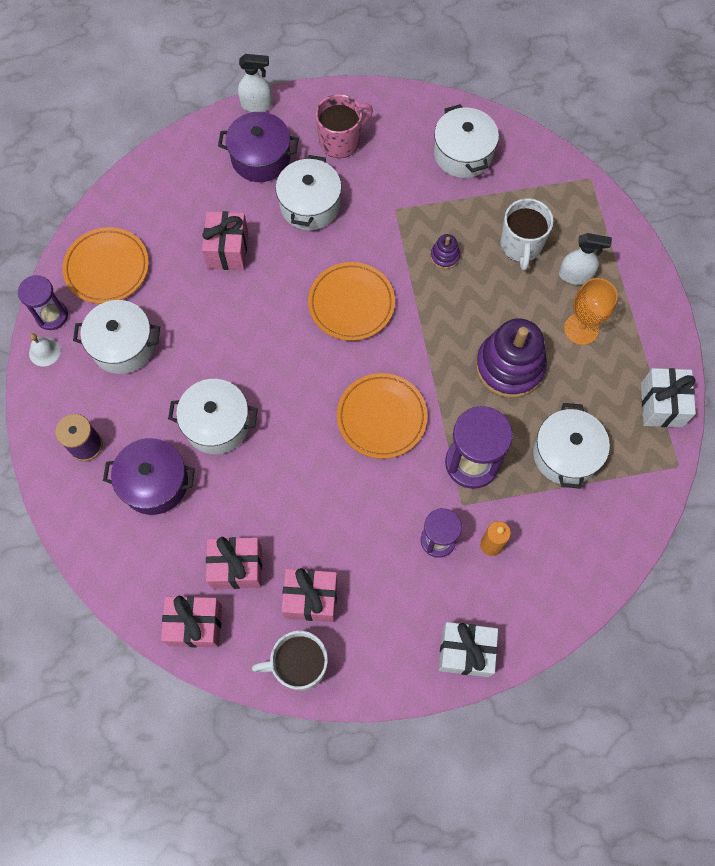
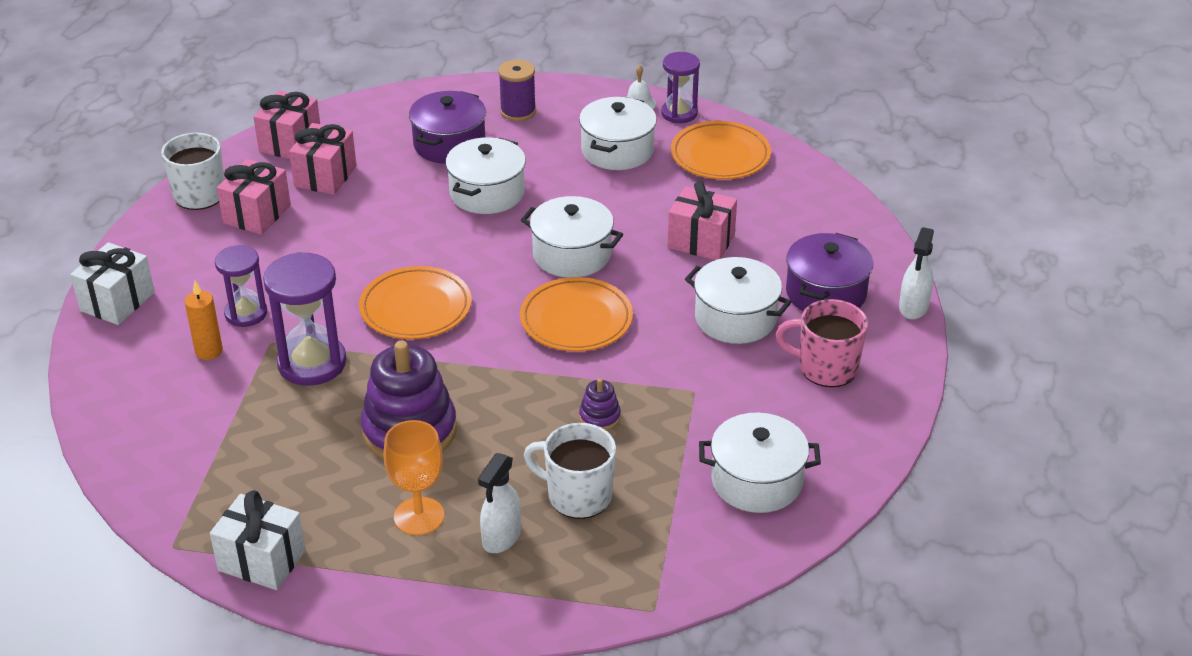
camera: 110 degrees right, 30 degrees down
(341, 141) = (826, 368): pink mug -> pink mug turned 120 degrees clockwise
(565, 454) = (265, 445): white pot -> white pot (572, 254)

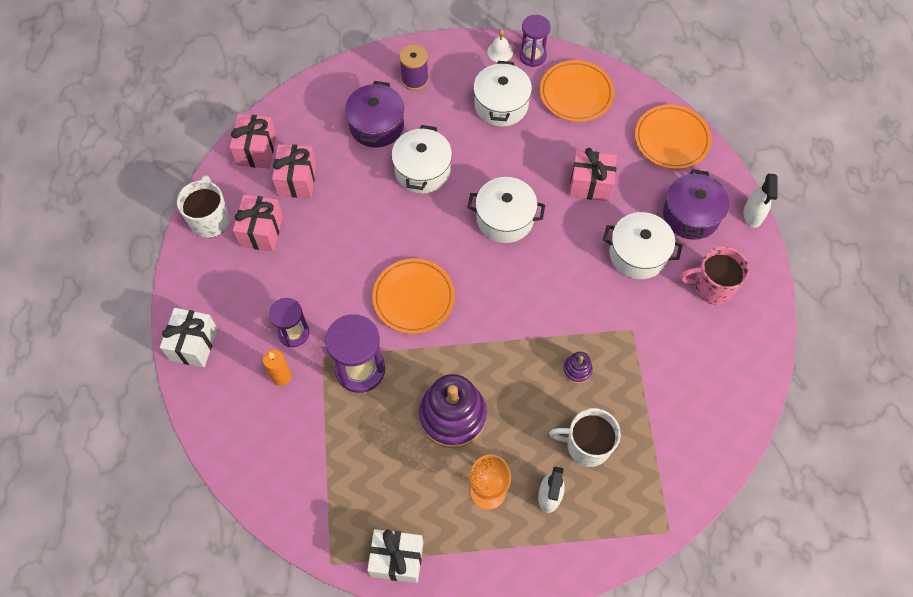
camera: 15 degrees left, 25 degrees up
(576, 320) = (530, 282): orange plate -> orange plate (671, 139)
(757, 481) = (699, 401): white pot -> none

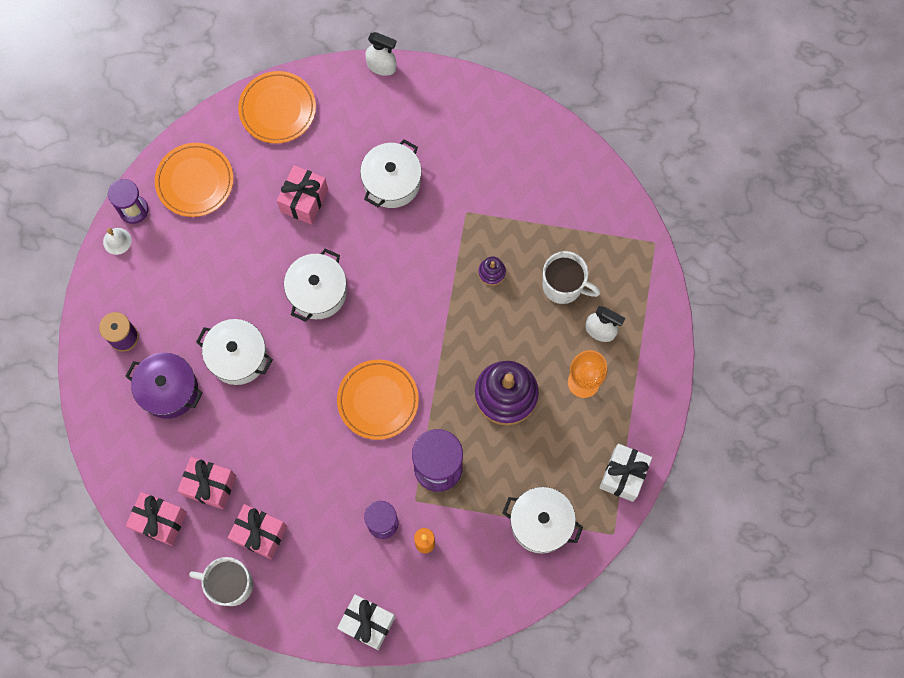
camera: 75 degrees left, 10 degrees up
(501, 105) = (184, 258): white pot -> white pot (541, 523)
(586, 445) = (564, 286): white mug -> white mug turned 90 degrees counterclockwise
(691, 215) = (365, 121): purple pot -> none
(712, 286) = (443, 128): pink mug -> none

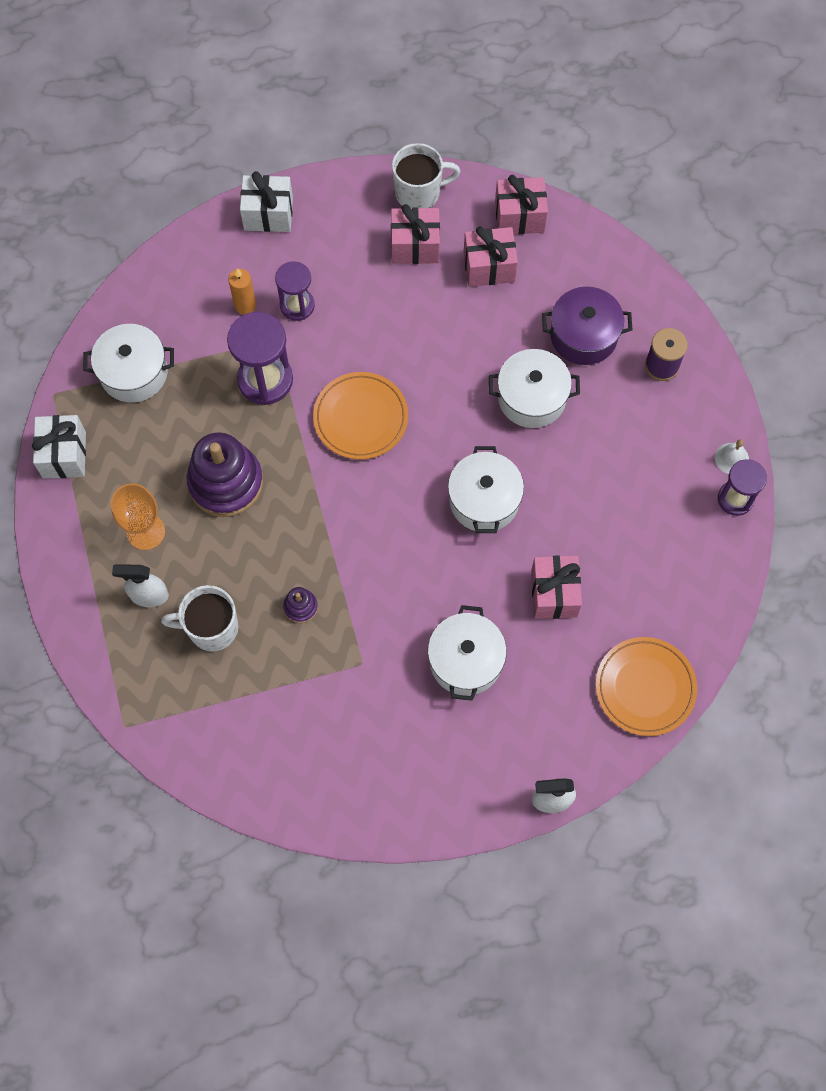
camera: 155 degrees right, 5 degrees down
(195, 181) = (688, 560): orange plate -> none

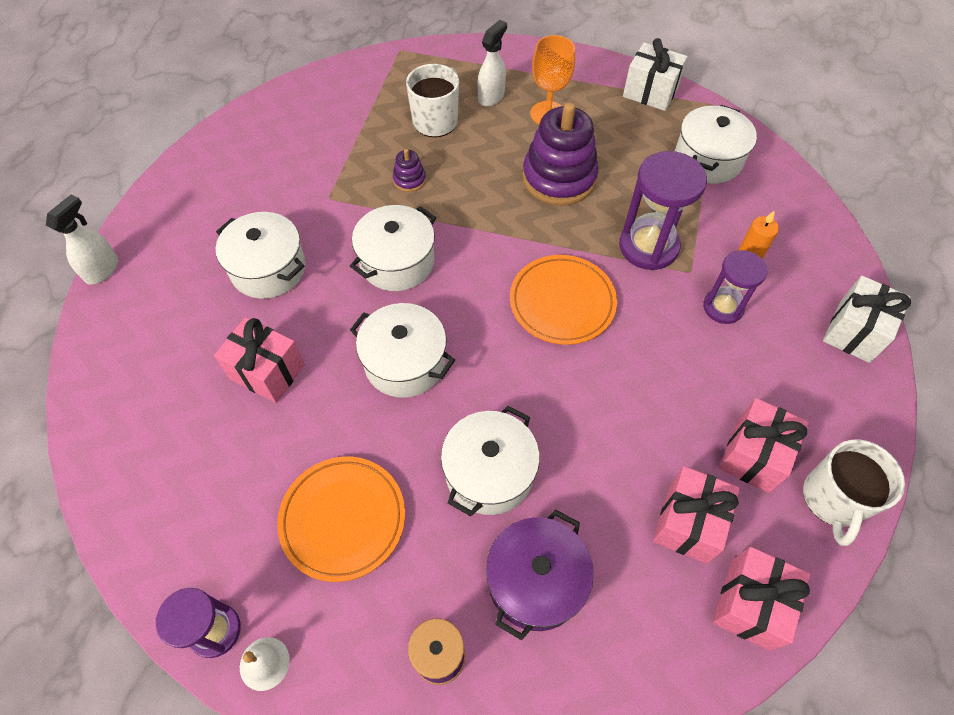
camera: 120 degrees right, 10 degrees down
(396, 562) = (397, 262): none -> white pot
(645, 688) = (116, 399): orange plate -> orange plate (343, 519)

